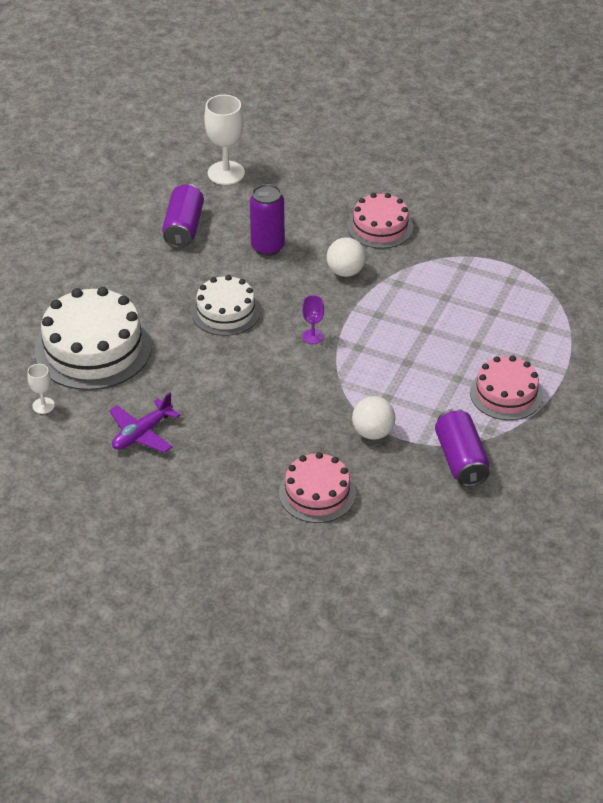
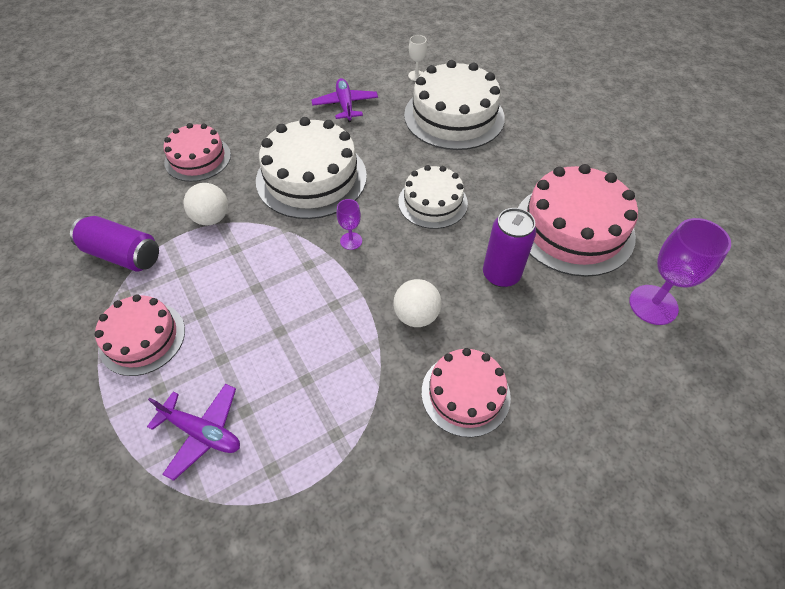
camera: 125 degrees right, 10 degrees up
(183, 228) = (573, 228): purple can -> pink cake
(226, 173) = (653, 305): white goblet -> purple goblet
(267, 399) = (311, 178): none -> white cake
(526, 321) = (202, 432): none -> purple plane

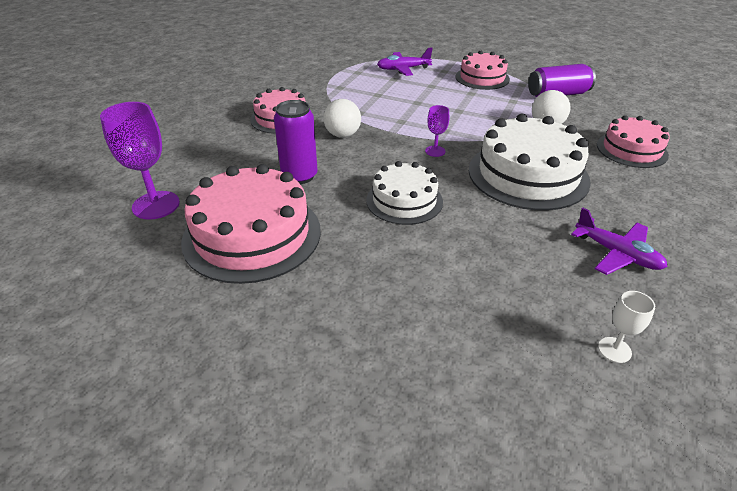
camera: 145 degrees right, 15 degrees down
(454, 116) = (486, 305): white cake -> none

